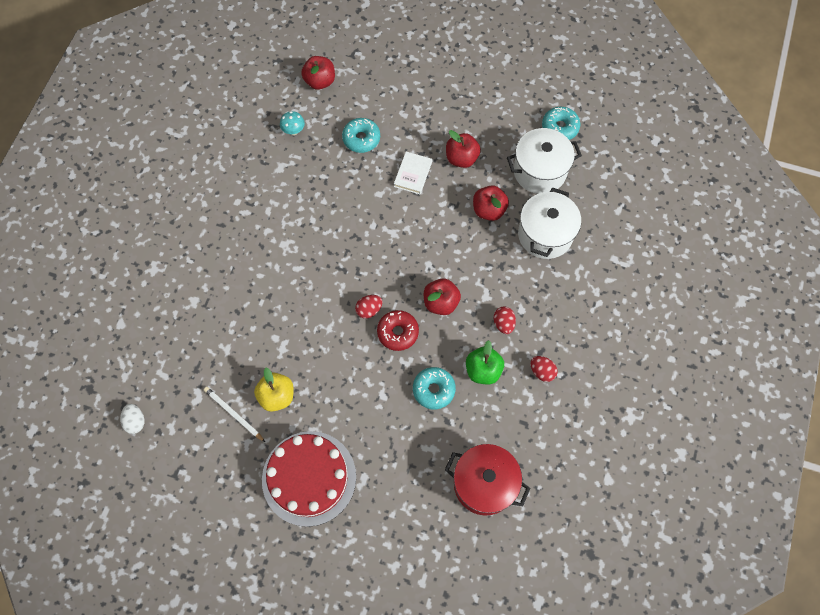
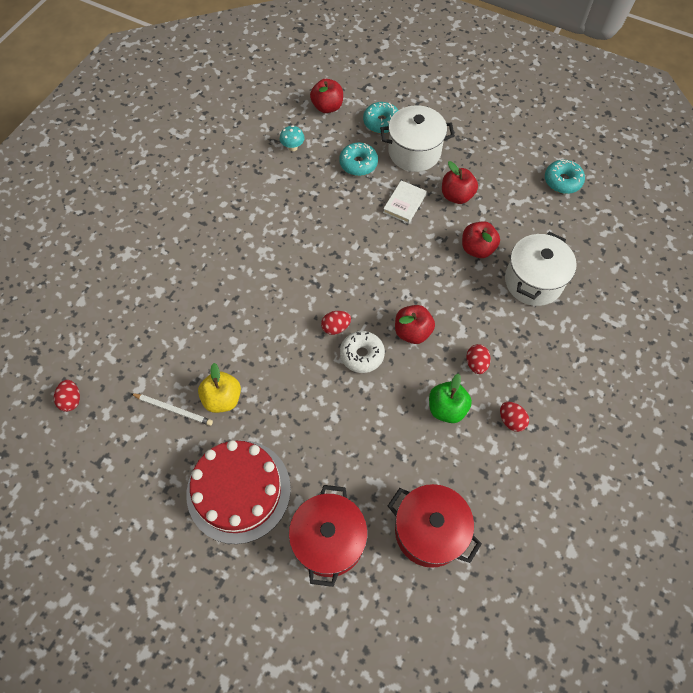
camera: 10 degrees right, 5 degrees down
(135, 421) = (71, 400): white egg -> red egg
(233, 414) = (173, 409): white pencil -> white pencil turned 150 degrees clockwise
(398, 332) = (362, 355): red donut -> white donut
(398, 507) = (329, 540): none -> red pot
(433, 390) = (390, 420): turquoise donut -> turquoise donut (381, 122)
(539, 171) = (536, 219): white pot -> white pot (414, 152)

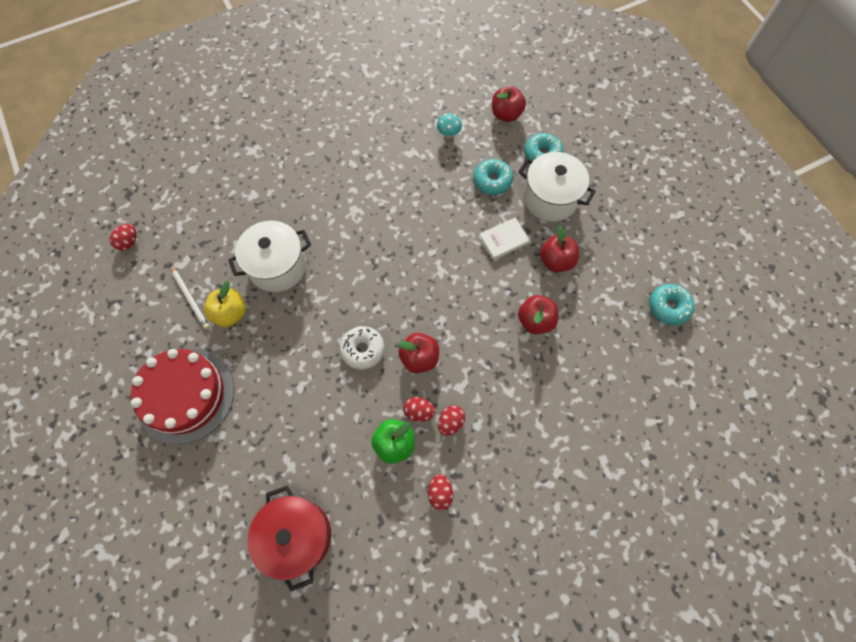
camera: 35 degrees right, 5 degrees up
(329, 540) = (217, 484): red pot -> none
(336, 327) = (360, 312): red egg -> red egg (419, 411)
(533, 281) = (562, 383): white pot -> white pot (278, 266)

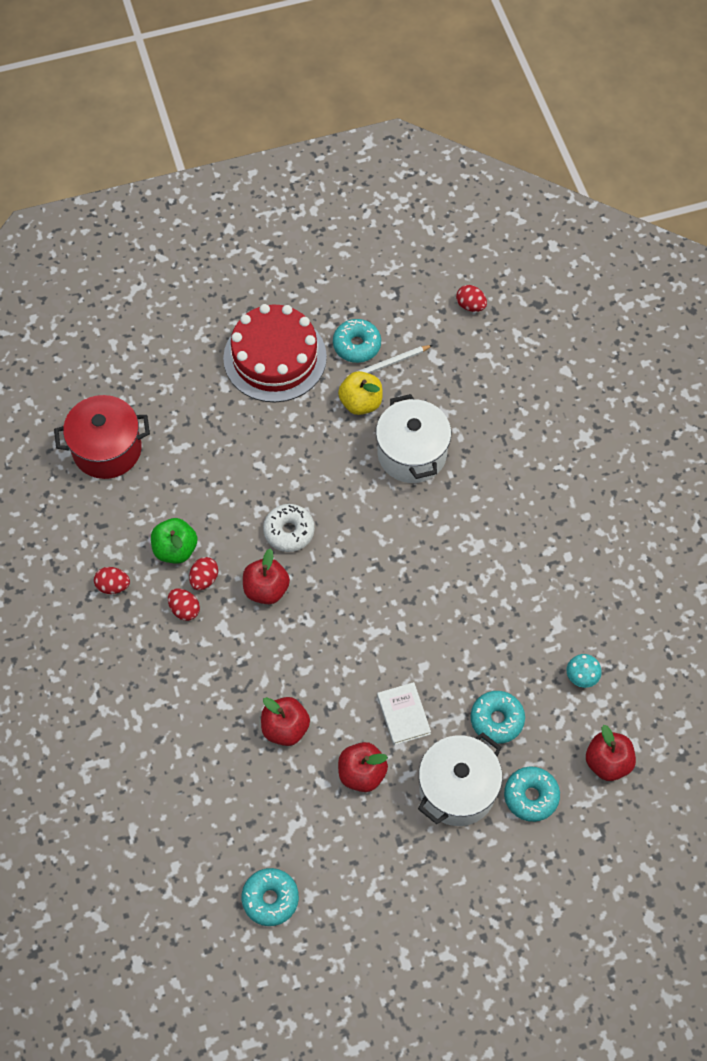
camera: 100 degrees right, 5 degrees down
(171, 326) = (357, 345): none -> turquoise donut

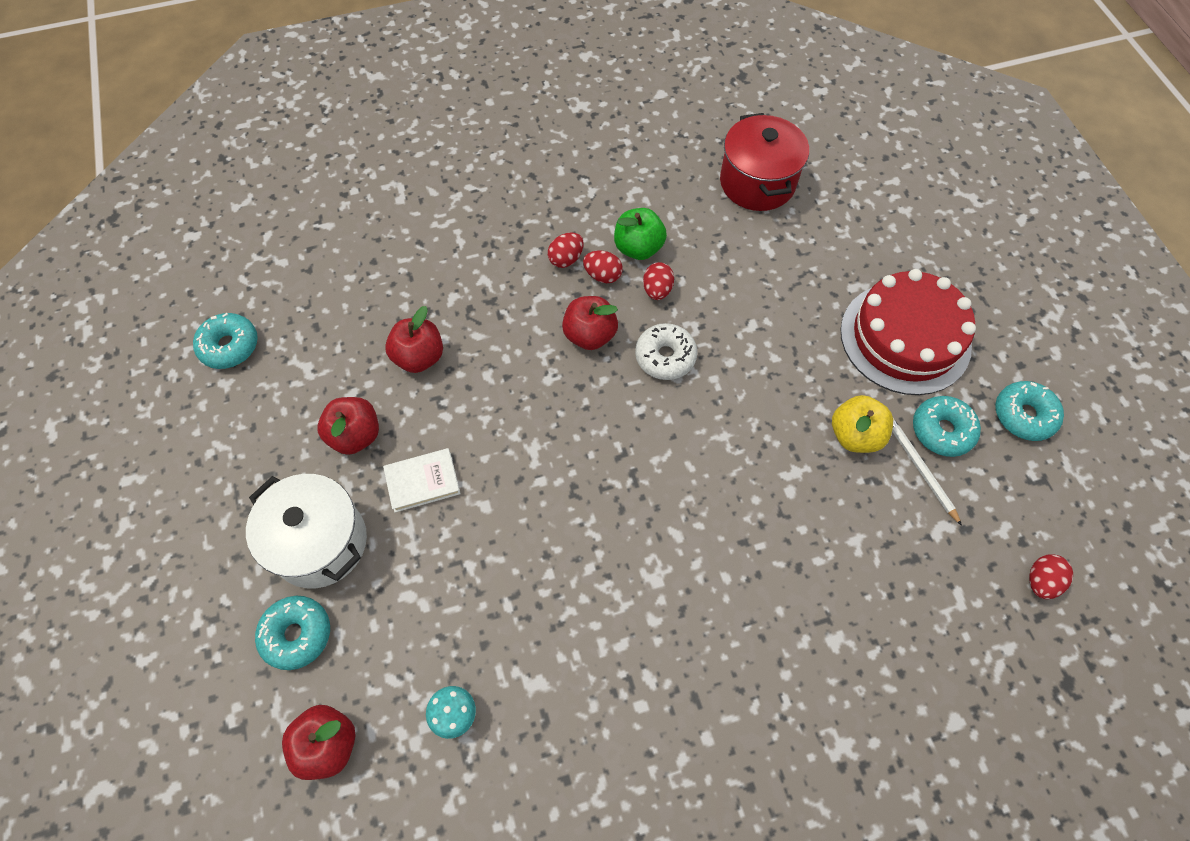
camera: 90 degrees right, 0 degrees up
(113, 586) = (594, 196): red egg -> red egg (657, 290)
(412, 453) = (786, 497): white pot -> none
(497, 720) = (405, 594): turquoise donut -> turquoise donut (1023, 415)

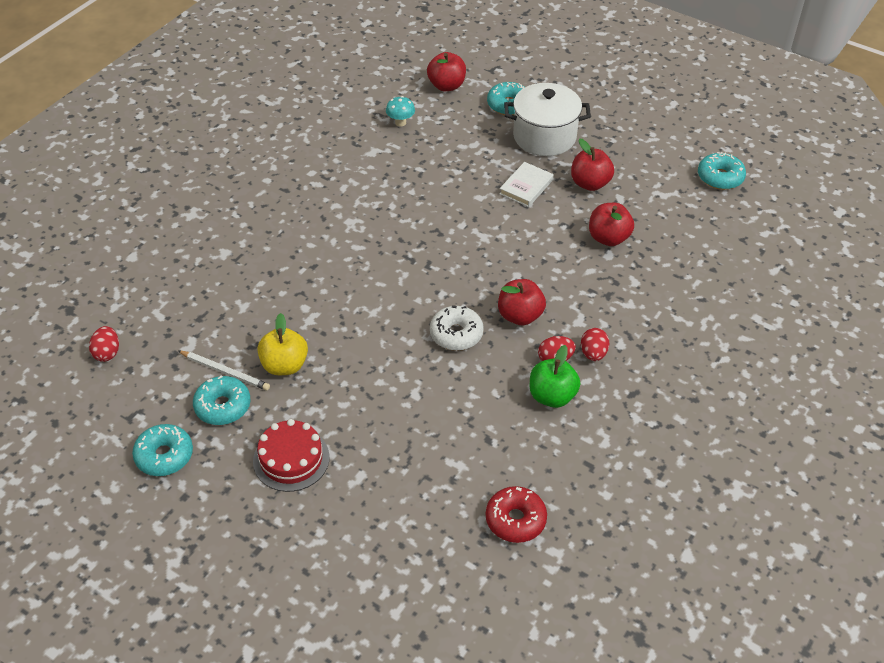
camera: 140 degrees right, 15 degrees down
(657, 290) = (506, 374): red egg -> none
(757, 182) = (515, 520): red pot -> red donut
(905, 338) = (291, 459): red cake -> red cake, size x0.61

